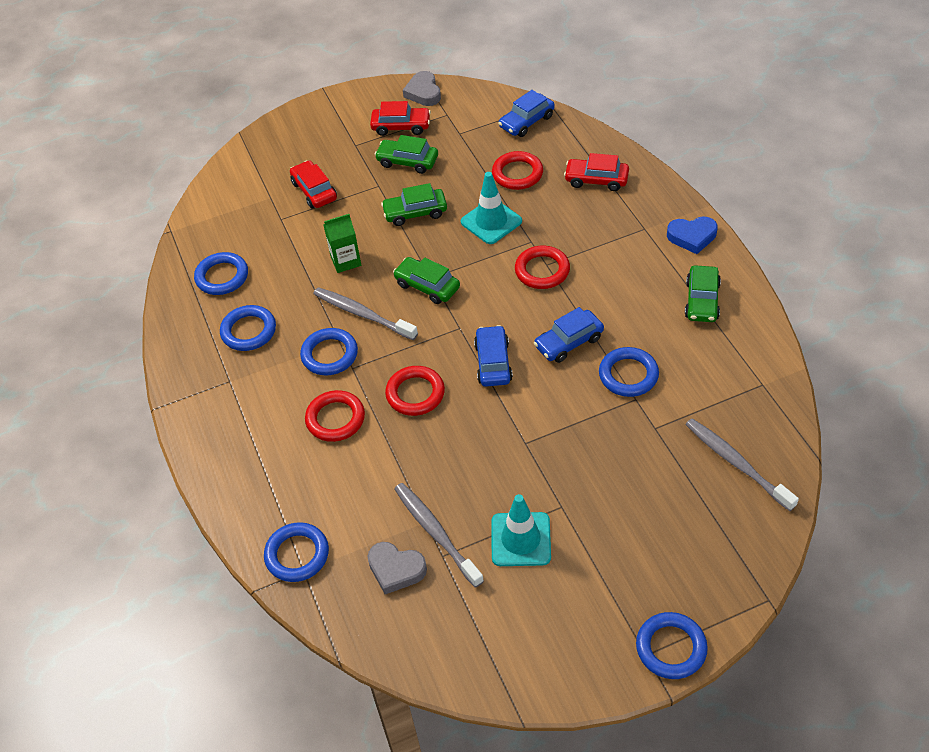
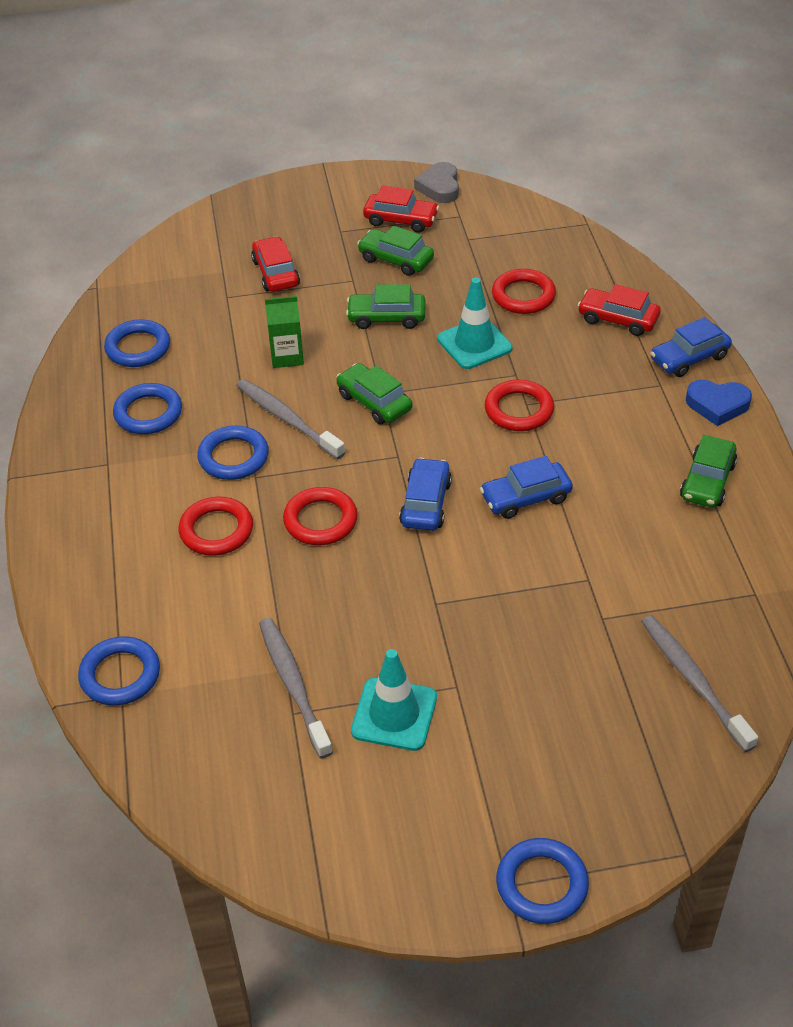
camera: 10 degrees right, 5 degrees down
(396, 569) = (231, 717): grey heart -> none
(526, 121) = (553, 240): blue car -> blue car (689, 358)
(628, 375) = (588, 550): blue ring -> none

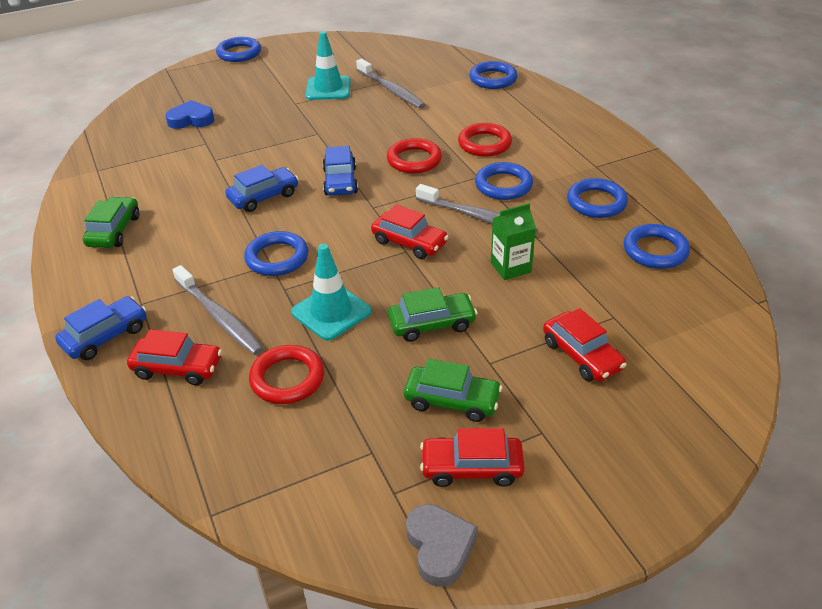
camera: 165 degrees right, 5 degrees down
(374, 402) = (409, 242): green car -> red car
(519, 410) = (277, 258): red ring -> blue ring
(694, 681) = (149, 125): grey toothbrush -> grey toothbrush (219, 317)
(717, 405) = (88, 293): blue heart -> blue heart (191, 120)

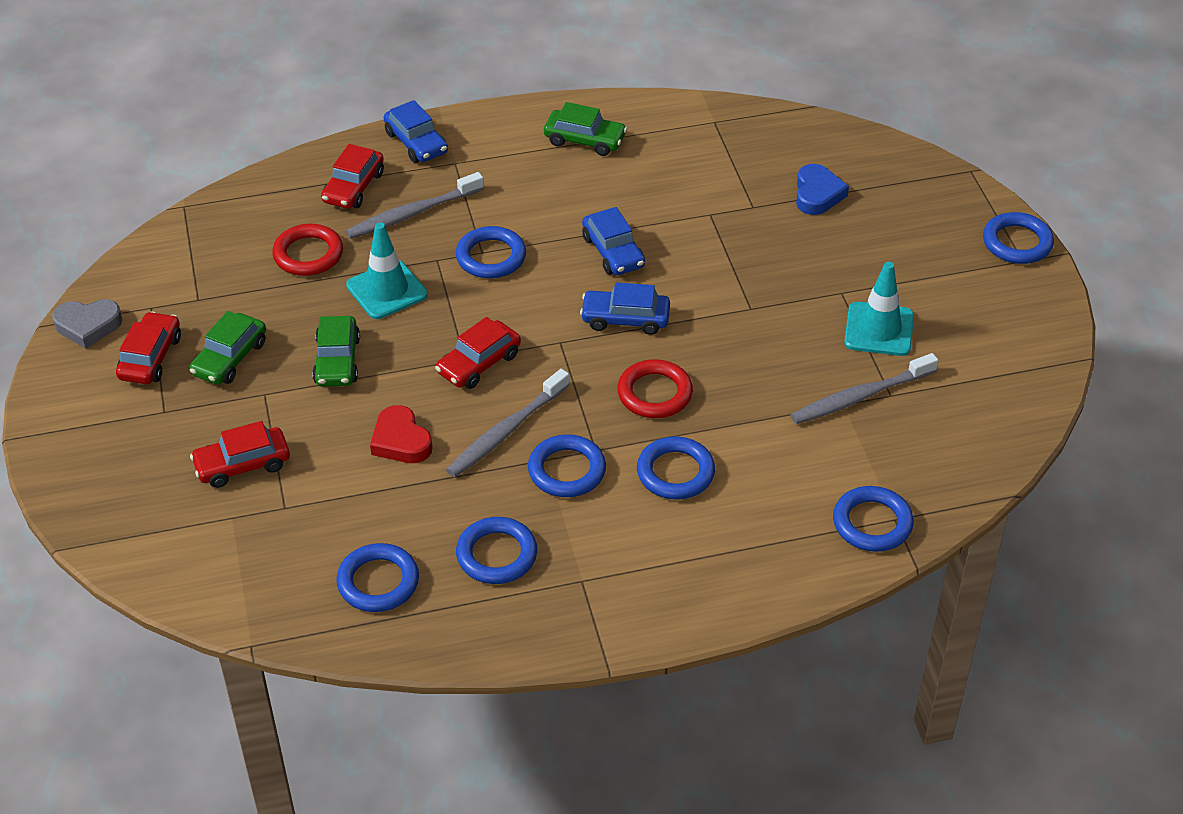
camera: 100 degrees right, 5 degrees up
(484, 144) = (675, 472): red ring -> blue ring
(510, 267) = (401, 441): green carton -> red heart

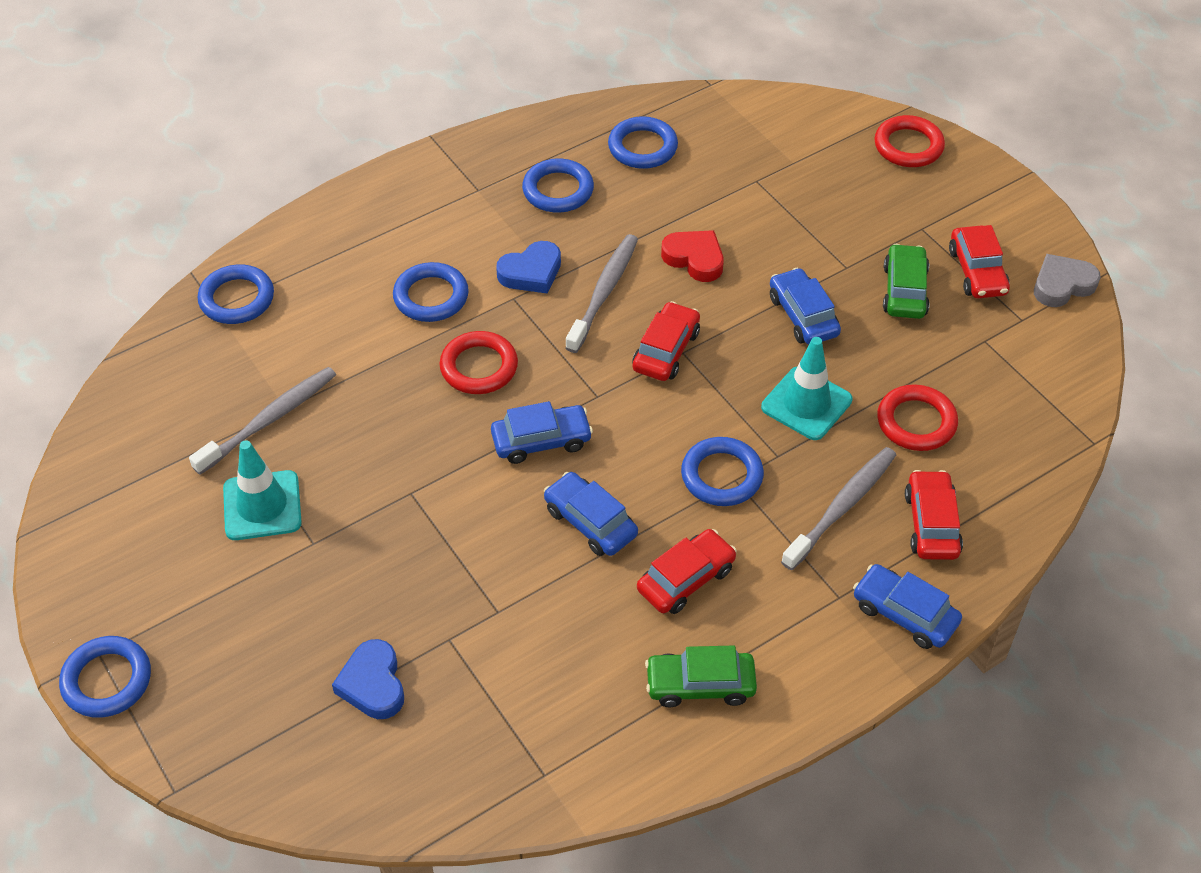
camera: 160 degrees right, 5 degrees up
(101, 502) = (908, 146): none -> red ring
(242, 465) = (817, 203): red car -> red car (686, 579)
(337, 361) = (803, 316): green car -> blue car
(567, 470) = (531, 272): blue ring -> blue heart

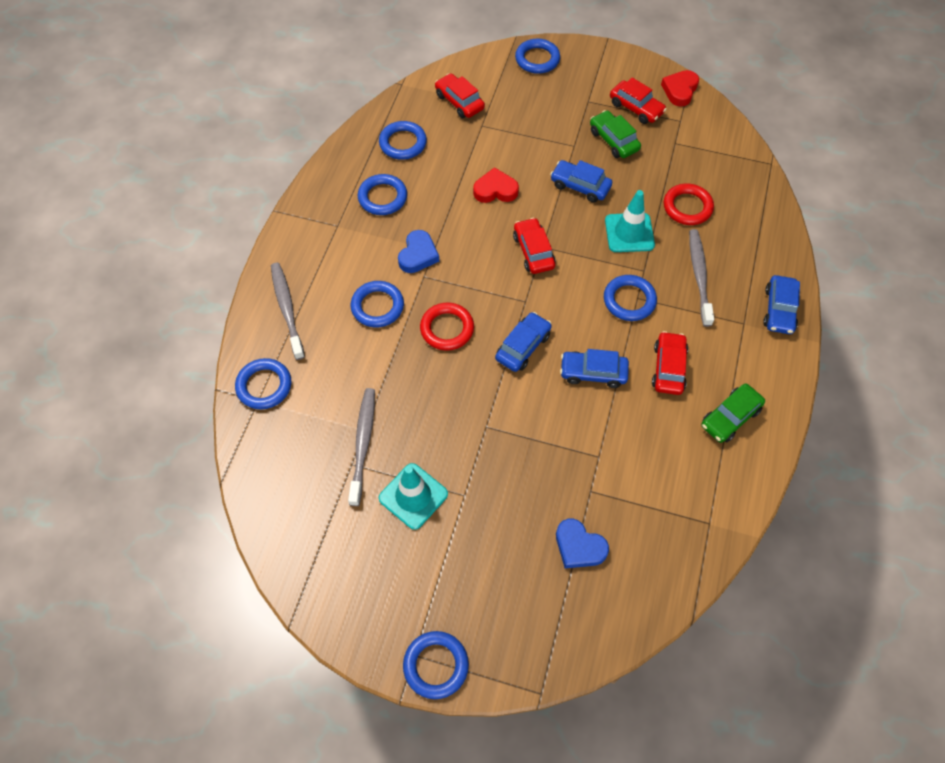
camera: 40 degrees left, 10 degrees up
(604, 293) = (468, 241): grey toothbrush -> grey toothbrush (287, 309)
(904, 614) = (779, 310): blue car -> blue car turned 75 degrees counterclockwise
(908, 146) = (537, 59): red ring -> blue ring
(931, 524) = (745, 255): red car -> red car (459, 102)
(1062, 285) = (680, 90): grey heart -> red heart

